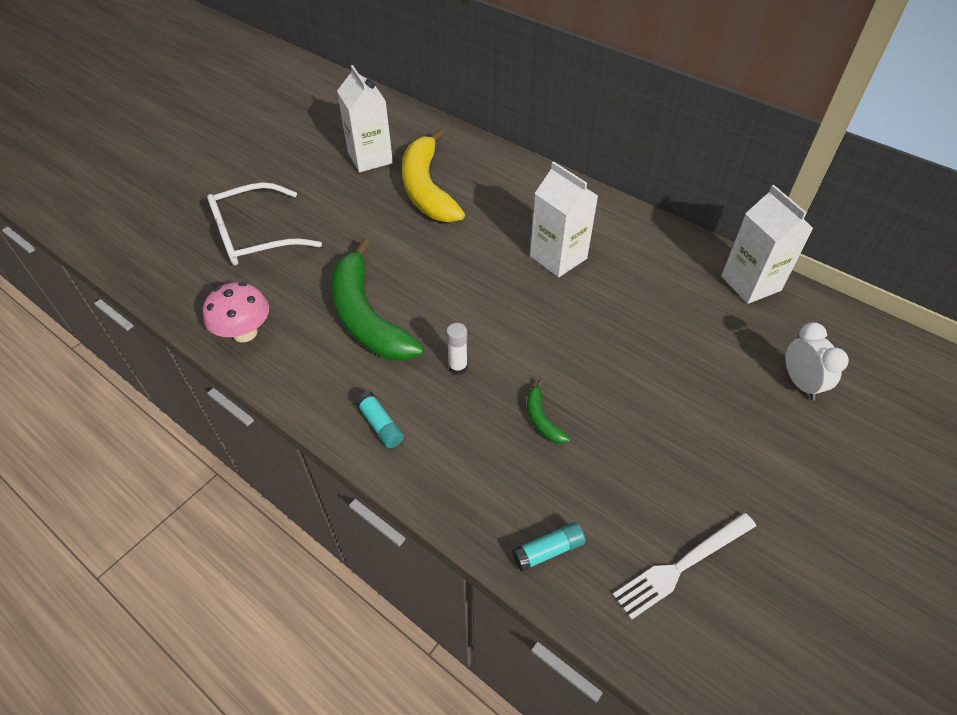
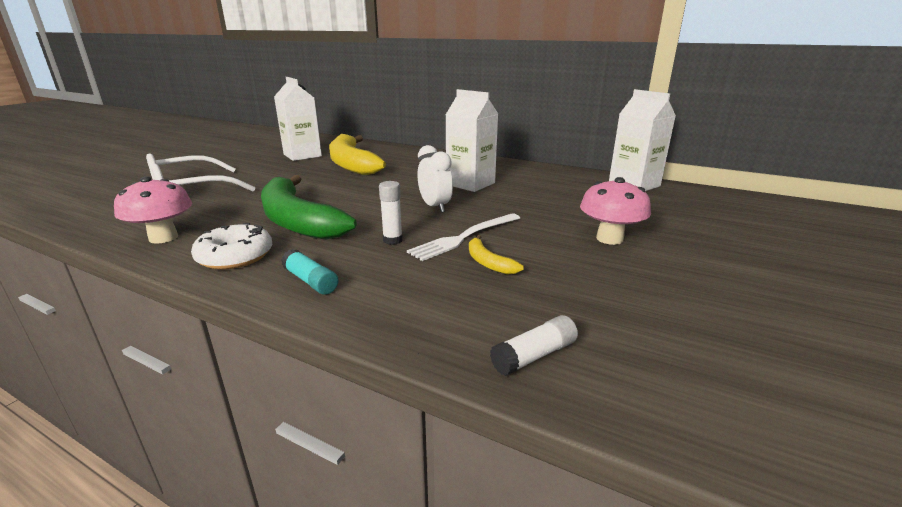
camera: 10 degrees left, 25 degrees down
(313, 375) = (235, 256): none -> white donut
(542, 419) = (488, 262): green banana -> yellow banana
(548, 550) = (534, 355): turquoise glue stick -> white glue stick
(674, 395) = (609, 239): none -> pink mushroom
(682, 565) = (699, 349): white fork -> white fork (464, 237)
(800, 383) = (715, 224): white clock -> white clock (435, 207)

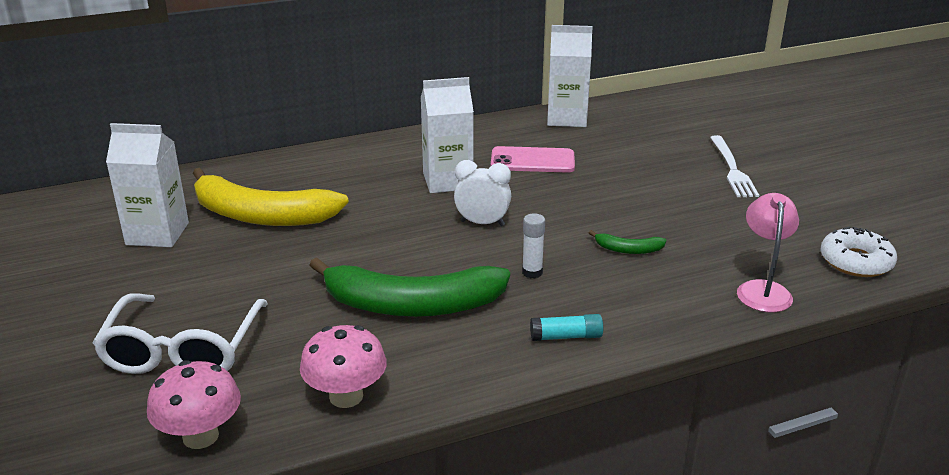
camera: 50 degrees left, 5 degrees up
(235, 256) = (461, 362): white donut -> white donut (856, 261)
(464, 237) = (570, 239): white fork -> white fork (732, 169)
(488, 262) = (628, 249): yellow banana -> green banana
(534, 355) = (762, 289): white glue stick -> pink lamp
(550, 194) = (532, 161): none -> pink phone
(609, 239) = (650, 186): pink mushroom -> pink mushroom (200, 436)

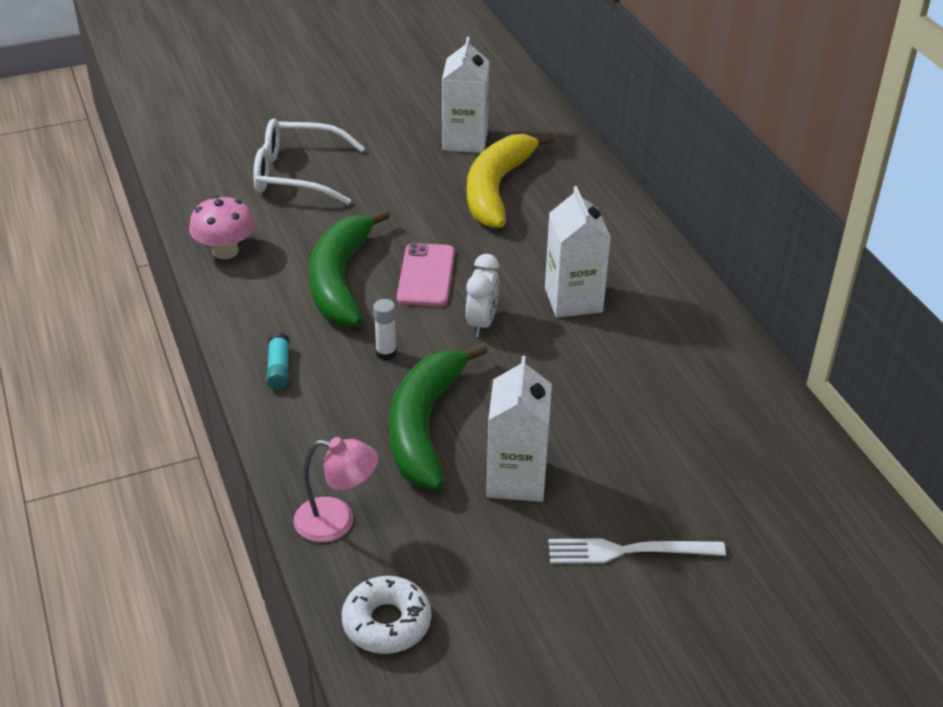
camera: 90 degrees right, 10 degrees up
(200, 436) = (199, 193): pink mushroom -> none
(532, 161) = (631, 365): pink phone -> pink phone (426, 275)
(566, 118) = (763, 403): white carton -> white carton (516, 479)
(628, 249) = (425, 425): green banana -> green banana, size x2.43

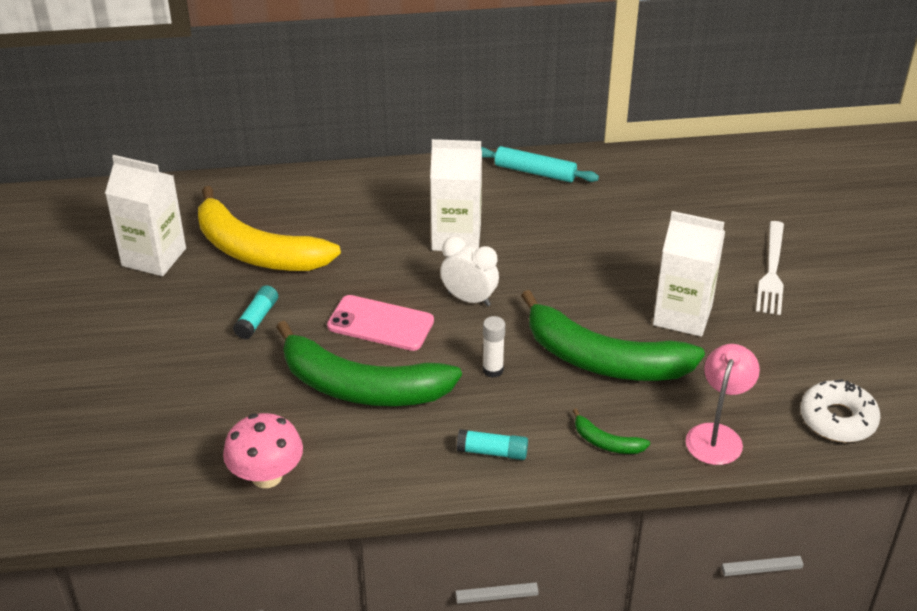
camera: 75 degrees left, 0 degrees up
(297, 174) = (141, 397): white glasses -> none
(308, 441) = (606, 442): none -> green banana
(407, 208) = (257, 319): none -> turquoise glue stick
(713, 337) = (535, 172): none -> turquoise rolling pin

